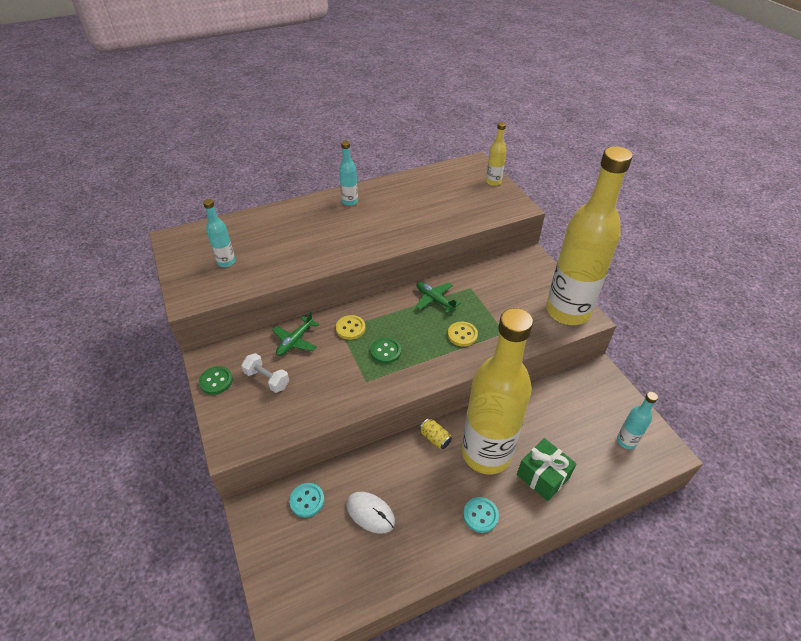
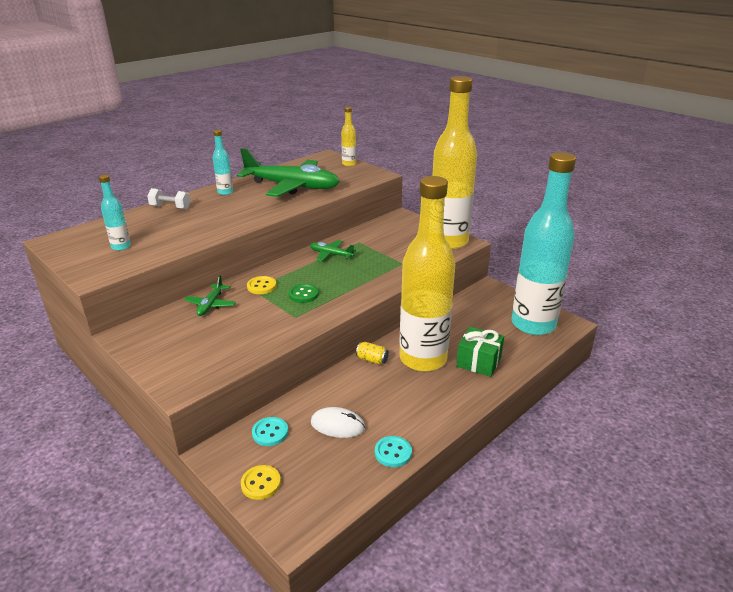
camera: 20 degrees left, 15 degrees down
(216, 381) = (141, 348): green button -> none
(267, 379) = (195, 335): white dumbbell -> white dumbbell (170, 207)
(419, 207) = (292, 186): none -> green plane
(462, 335) = (367, 271): yellow button -> yellow button (261, 483)
(480, 515) = (439, 400): turquoise button -> turquoise button (393, 453)
(626, 441) = (533, 324): turquoise bottle -> turquoise bottle, size x2.48

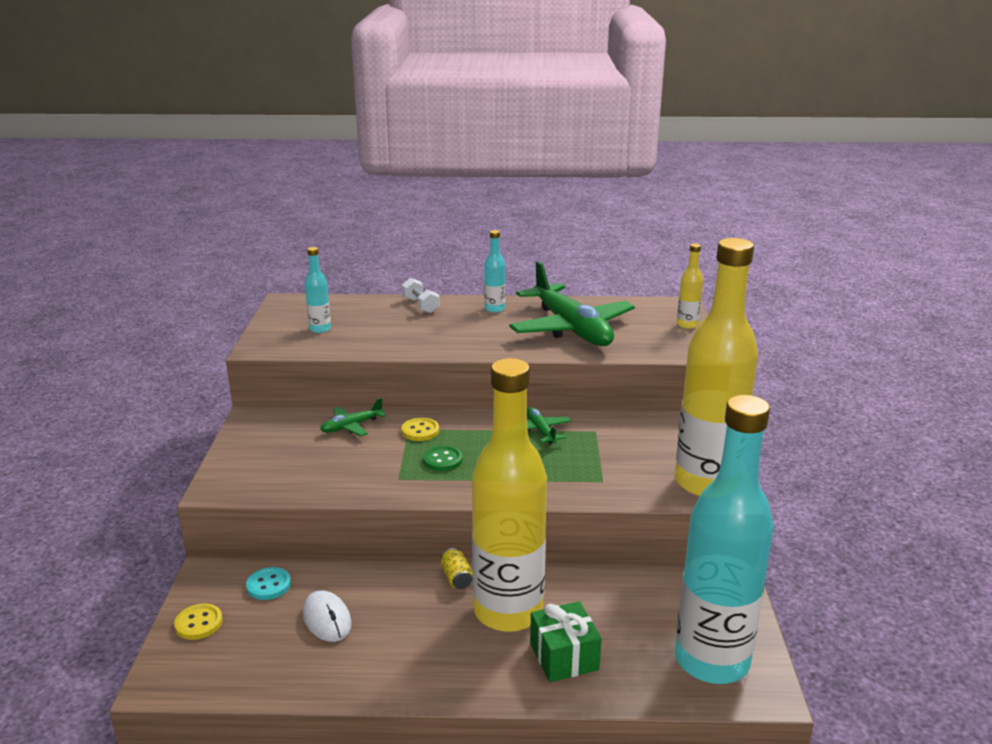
camera: 45 degrees right, 5 degrees down
(393, 453) = (329, 681): turquoise button -> none

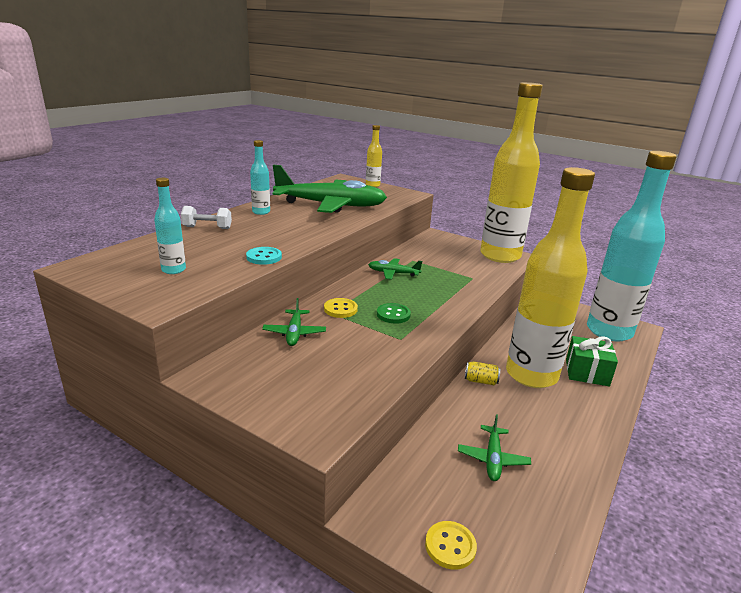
camera: 60 degrees left, 0 degrees up
(268, 585) = (421, 478): turquoise button -> turquoise button (264, 257)
(327, 619) = (492, 459): white mouse -> green plane

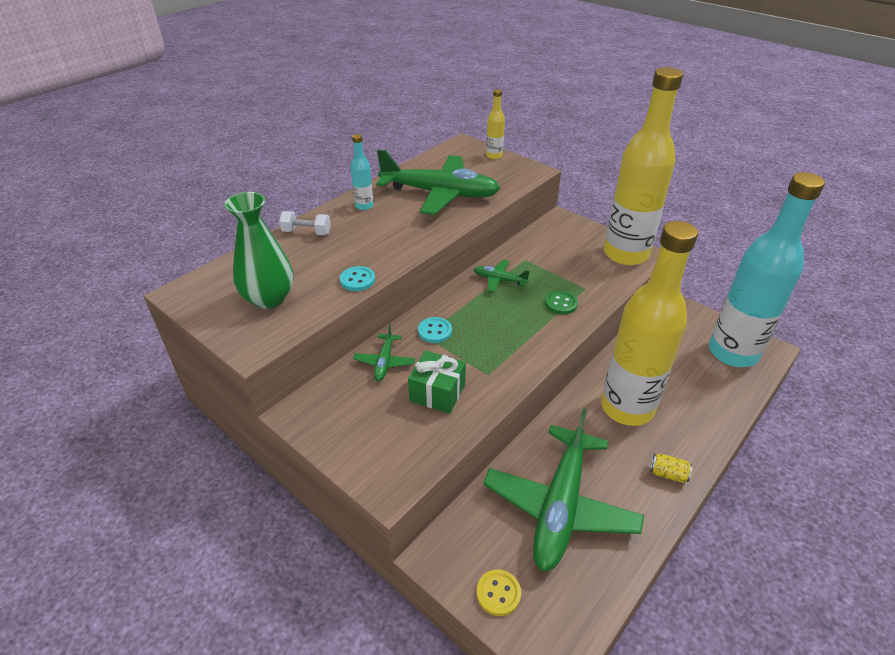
camera: 10 degrees right, 15 degrees up
(173, 270) = (269, 298): turquoise bottle -> green vase
(340, 309) = (435, 331): yellow button -> turquoise button
(393, 314) = (487, 340): green button -> green button (561, 303)
(480, 381) = (571, 412): yellow can -> yellow can (668, 474)
(492, 459) = (560, 506): green plane -> green plane, size x2.30
(587, 372) = (688, 408): green gift -> green gift (437, 392)

